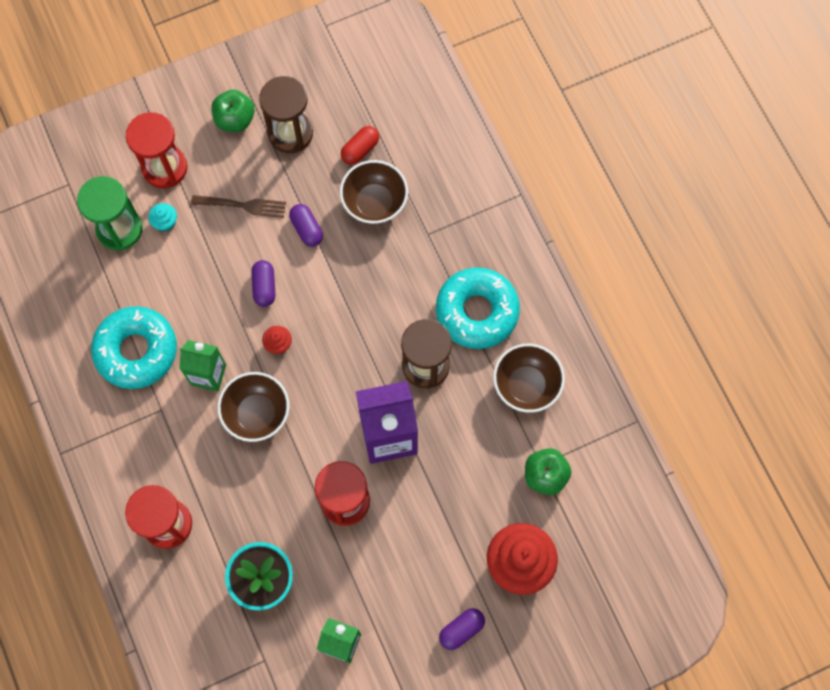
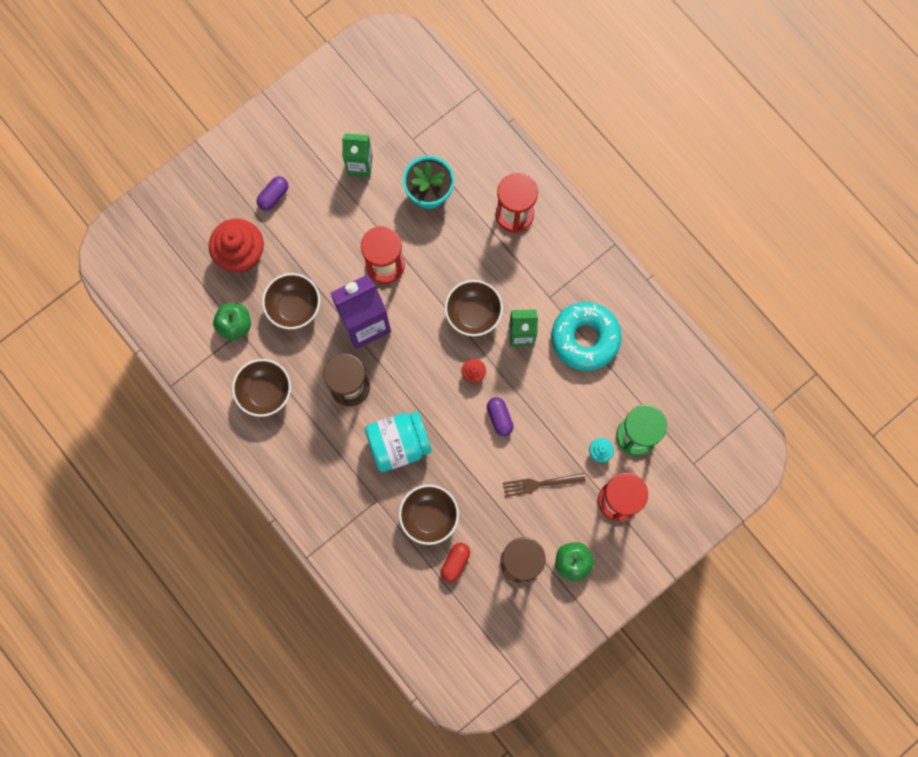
camera: 165 degrees right, 5 degrees up
(307, 229) = (480, 477): purple capsule -> none
(386, 287) = (399, 444): none -> turquoise jar
(468, 478) = (294, 307): none -> brown bowl
(477, 311) = (319, 443): turquoise donut -> none

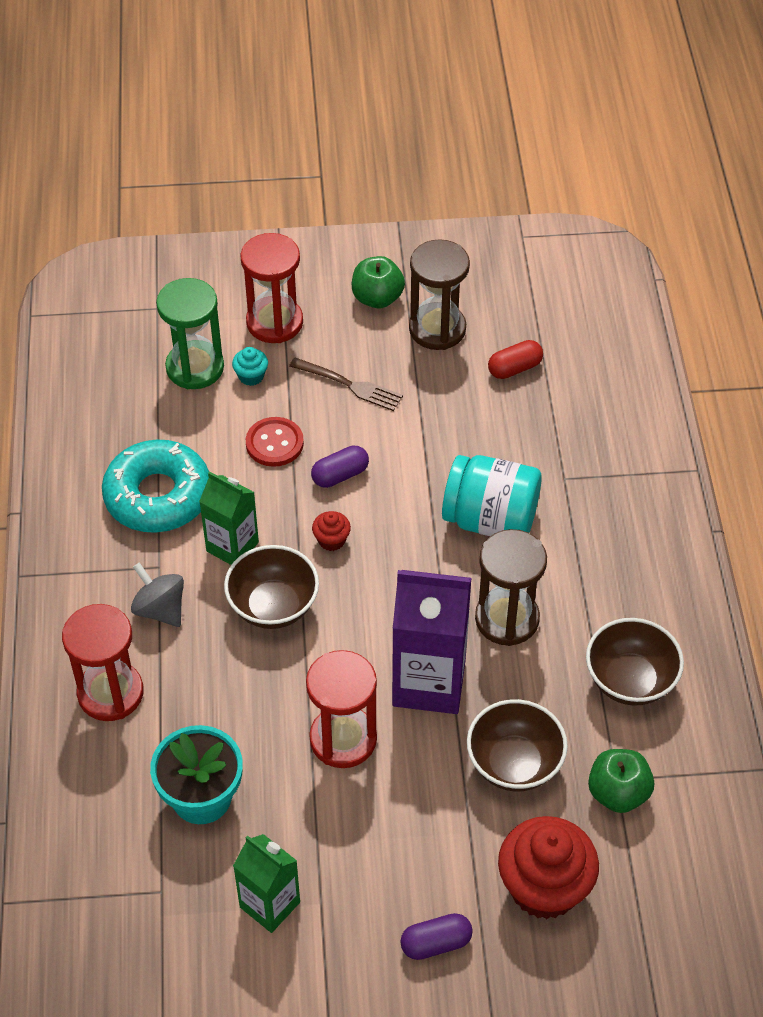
camera: 145 degrees left, 25 degrees down
(429, 516) = (510, 427): brown bowl -> none
(499, 418) = (340, 475): purple capsule -> purple capsule turned 45 degrees clockwise
(528, 274) = (160, 609): none -> grey spinning top
(550, 414) = (274, 443): none -> red button

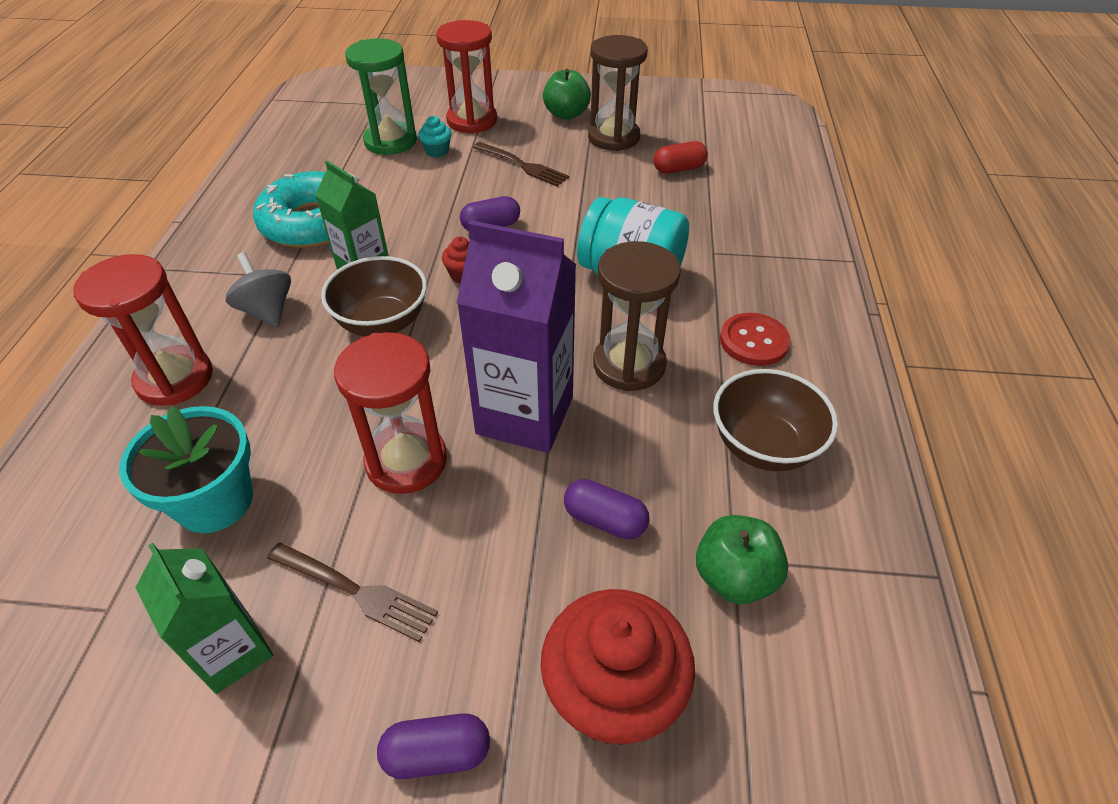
camera: 10 degrees right, 5 degrees down
(274, 443) = (438, 197): red button -> red button (754, 341)
(342, 848) = (356, 591): none -> brown fork
(514, 764) = (605, 520): brown bowl -> purple capsule

